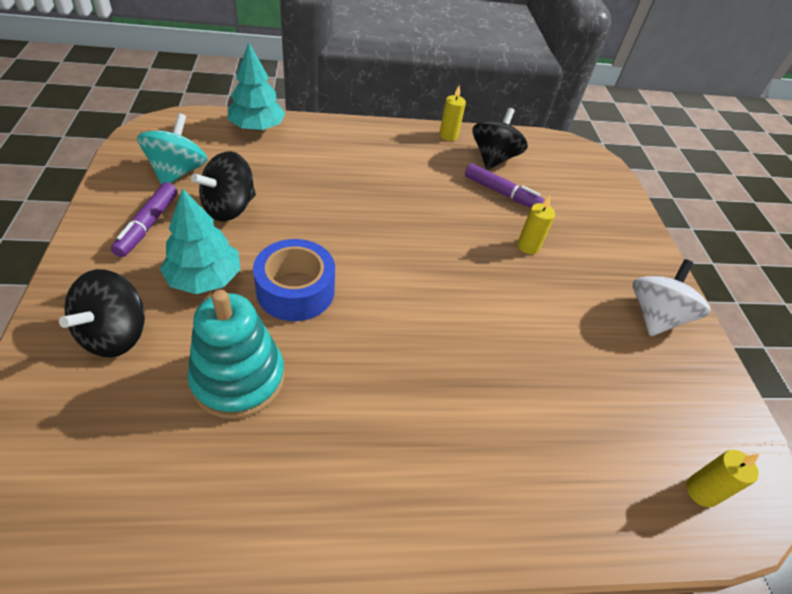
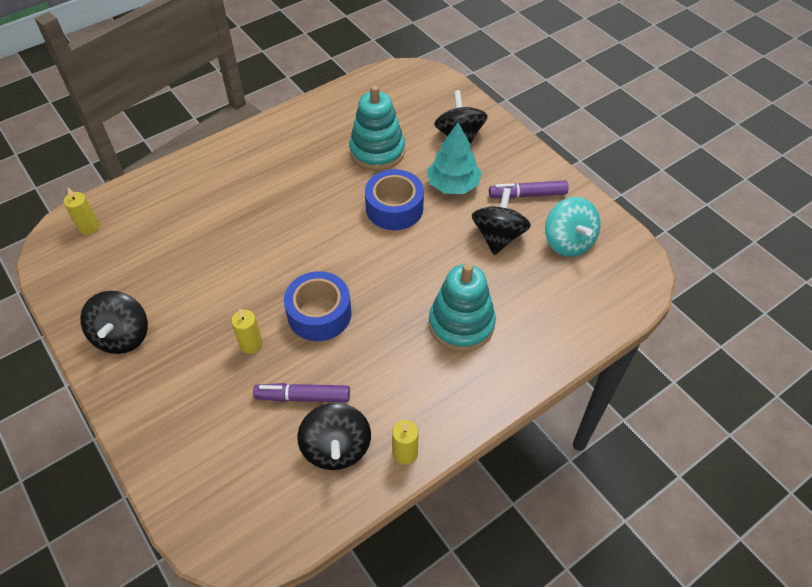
camera: 155 degrees right, 5 degrees up
(148, 225) = (527, 195): purple marker -> purple marker turned 75 degrees counterclockwise
(257, 127) = (577, 326): turquoise tree -> none
(340, 171) = (461, 324): none -> turquoise stacking toy
(452, 237) = (319, 314): none -> blue tape
(655, 316) = (122, 336): white spinning top -> black spinning top

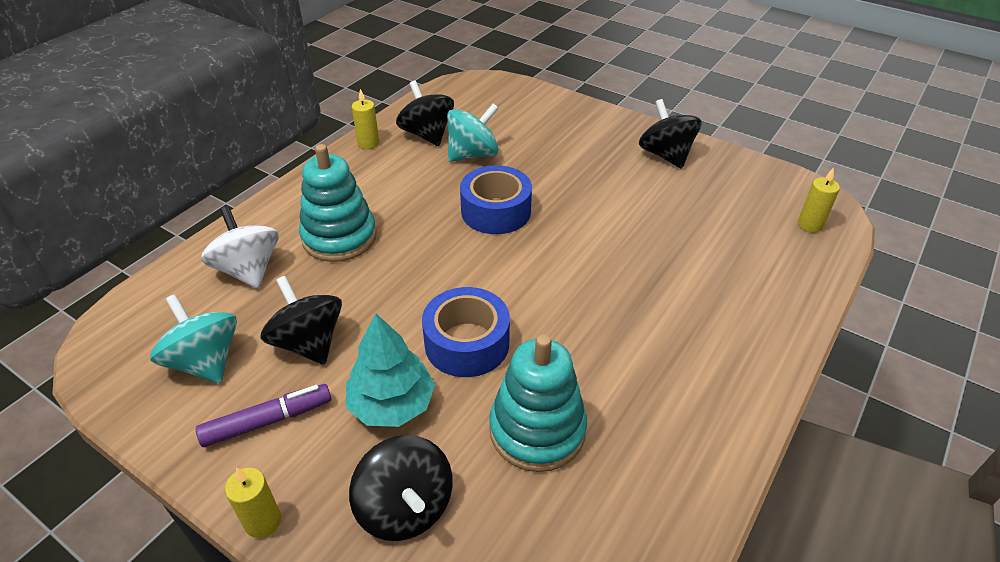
camera: 160 degrees right, 10 degrees down
(251, 344) = (545, 175): yellow candle -> yellow candle (263, 521)
(303, 397) = (473, 154): purple marker -> turquoise spinning top
(498, 236) = (308, 343): black spinning top -> black spinning top turned 150 degrees clockwise
(539, 311) = (248, 270): none -> white spinning top

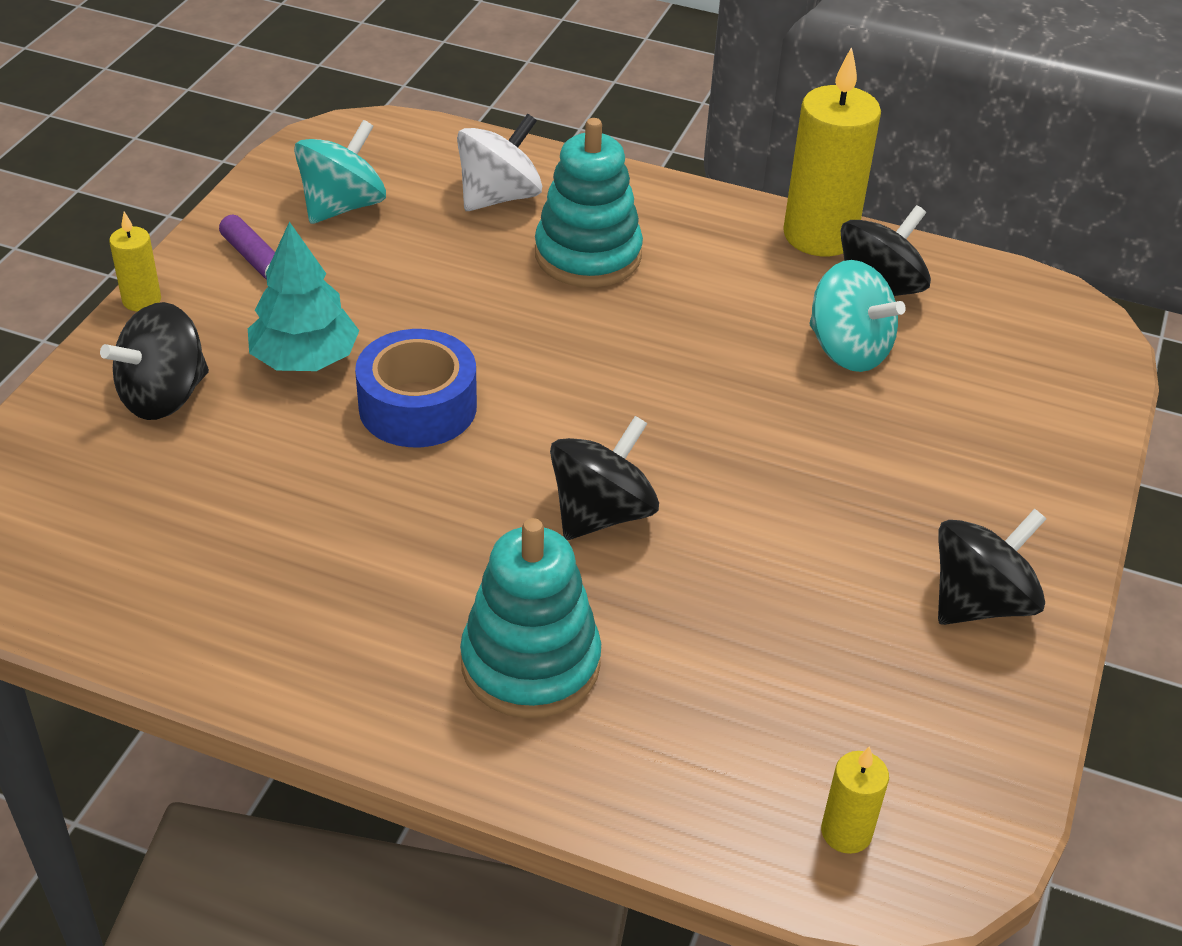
camera: 75 degrees right, 0 degrees up
(308, 343) = (388, 273): black spinning top -> black spinning top (601, 513)
(368, 143) = (819, 235): yellow candle -> yellow candle, size x2.08
(496, 211) = (707, 396): blue tape -> none
(537, 430) = (284, 490): turquoise stacking toy -> turquoise stacking toy (530, 663)

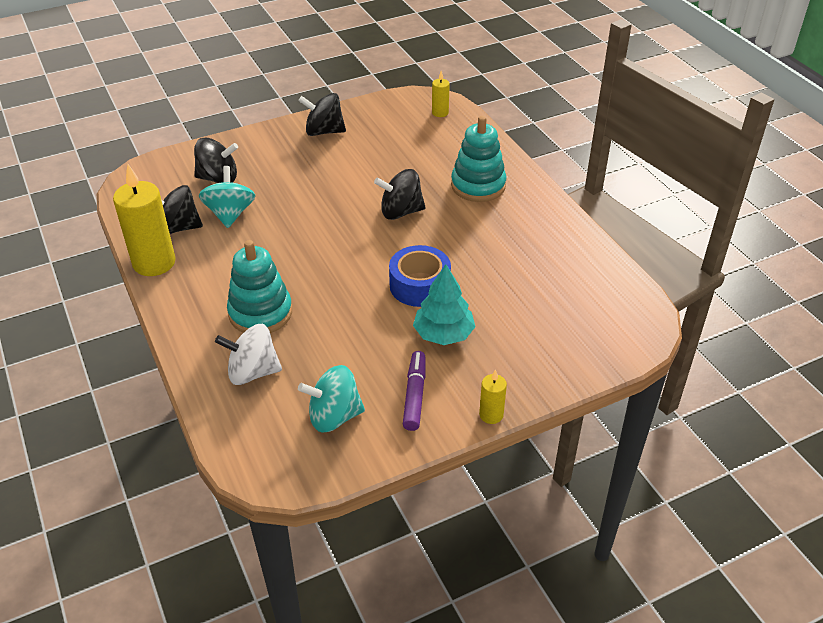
camera: 135 degrees left, 0 degrees up
(164, 396) = (521, 351): black spinning top -> black spinning top (218, 178)

